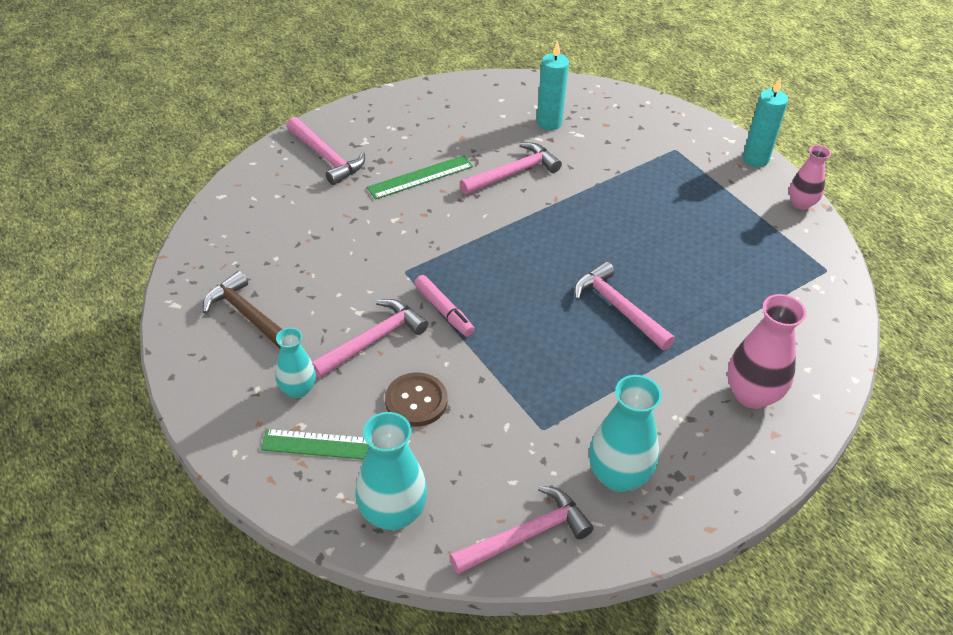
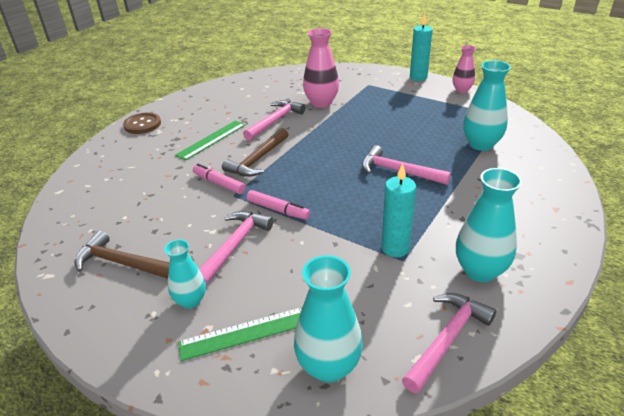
camera: 20 degrees left, 10 degrees down
(326, 157) = (134, 147): pink hammer -> none
(397, 249) = (219, 183): none -> pink marker
(416, 401) = (295, 275): brown button -> brown button (142, 124)
(459, 229) = (258, 160): none -> brown hammer
(549, 122) = (281, 91): turquoise candle -> turquoise candle (395, 248)
(752, 394) = (522, 191): pink vase -> pink vase (321, 103)
(755, 305) = (481, 144): none -> turquoise vase

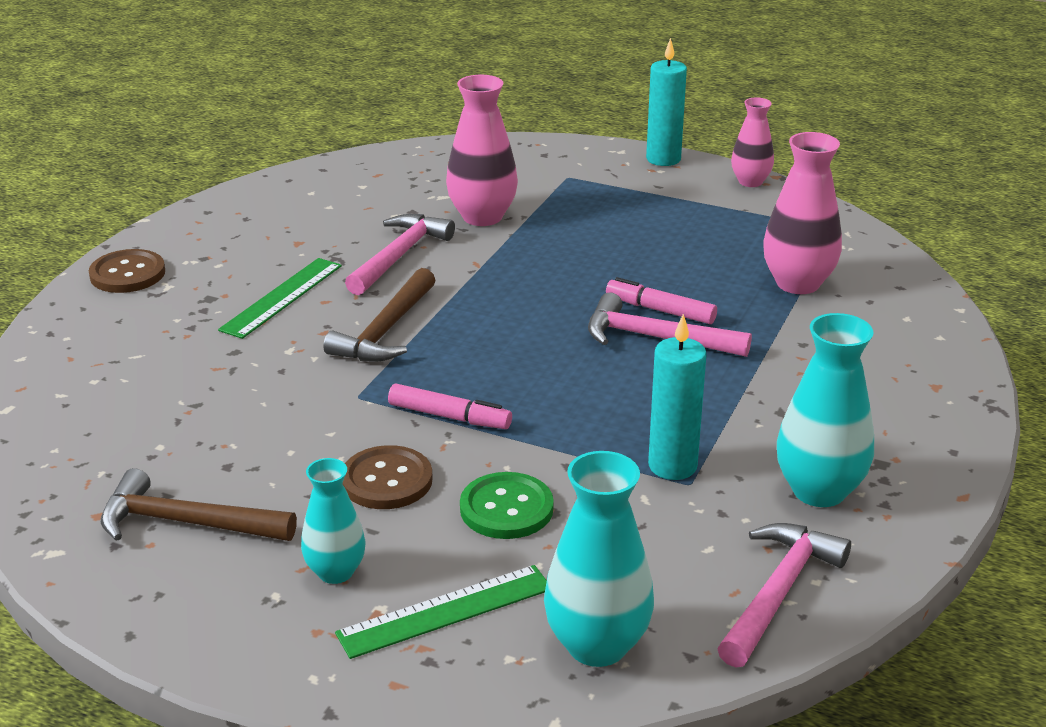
camera: 10 degrees left, 5 degrees down
(219, 183) = (324, 377): pink marker -> pink marker (660, 310)
(234, 245) = (386, 480): pink hammer -> brown button
(295, 268) = (506, 508): none -> green button
(481, 144) = (797, 283): turquoise vase -> pink vase

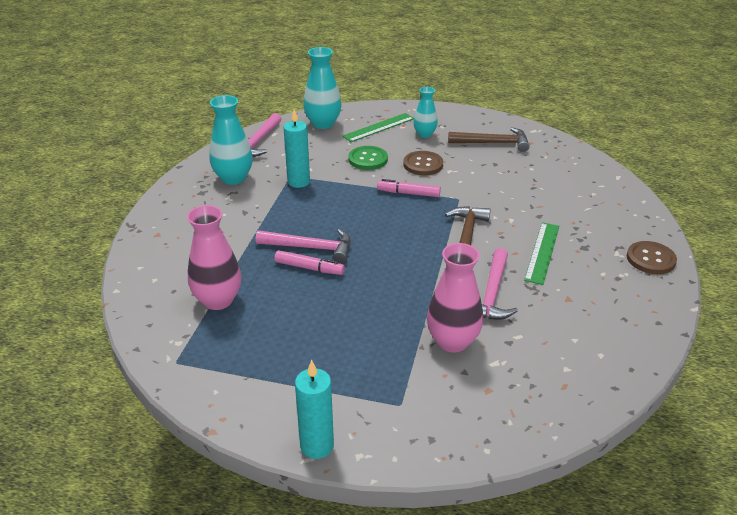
camera: 170 degrees right, 5 degrees up
(750, 182) = (236, 418): pink vase -> none

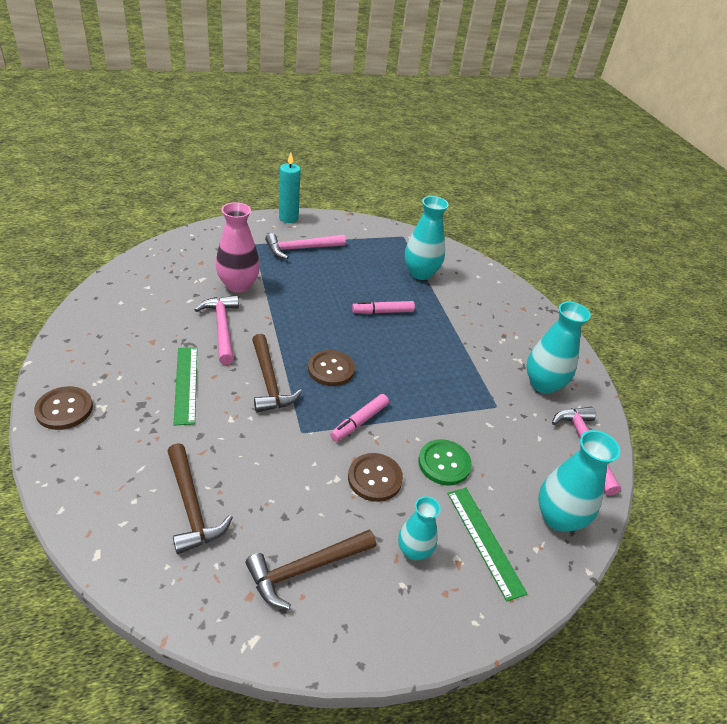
camera: 145 degrees right, 5 degrees up
(218, 300) = (420, 273): pink vase -> turquoise vase
(298, 182) = (480, 400): turquoise candle -> none
(311, 248) = (398, 329): pink hammer -> pink hammer (301, 249)
(378, 127) = (485, 541): green ruler -> green ruler turned 45 degrees counterclockwise
(405, 232) = (331, 369): none -> brown button
(409, 193) = (360, 421): pink marker -> pink marker turned 150 degrees clockwise
(554, 182) = (192, 506): none -> brown hammer

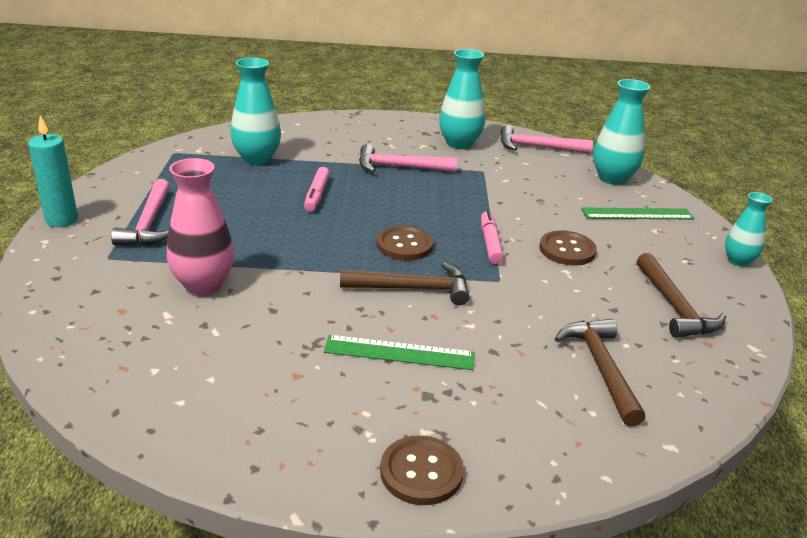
camera: 70 degrees left, 10 degrees down
(192, 506) = (601, 368): brown hammer -> brown hammer turned 90 degrees counterclockwise
(222, 328) = (295, 310): pink hammer -> pink hammer (399, 167)
(360, 421) = (490, 243): pink marker -> pink marker turned 150 degrees counterclockwise
(414, 550) = (649, 248): turquoise vase -> turquoise vase (738, 261)
(444, 463) = (551, 212): green button -> none

